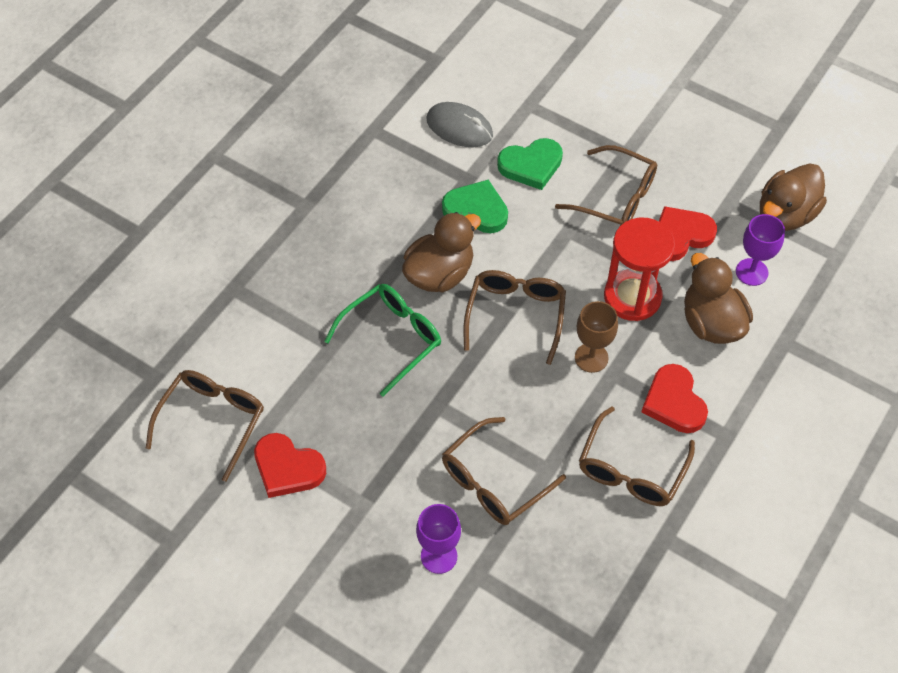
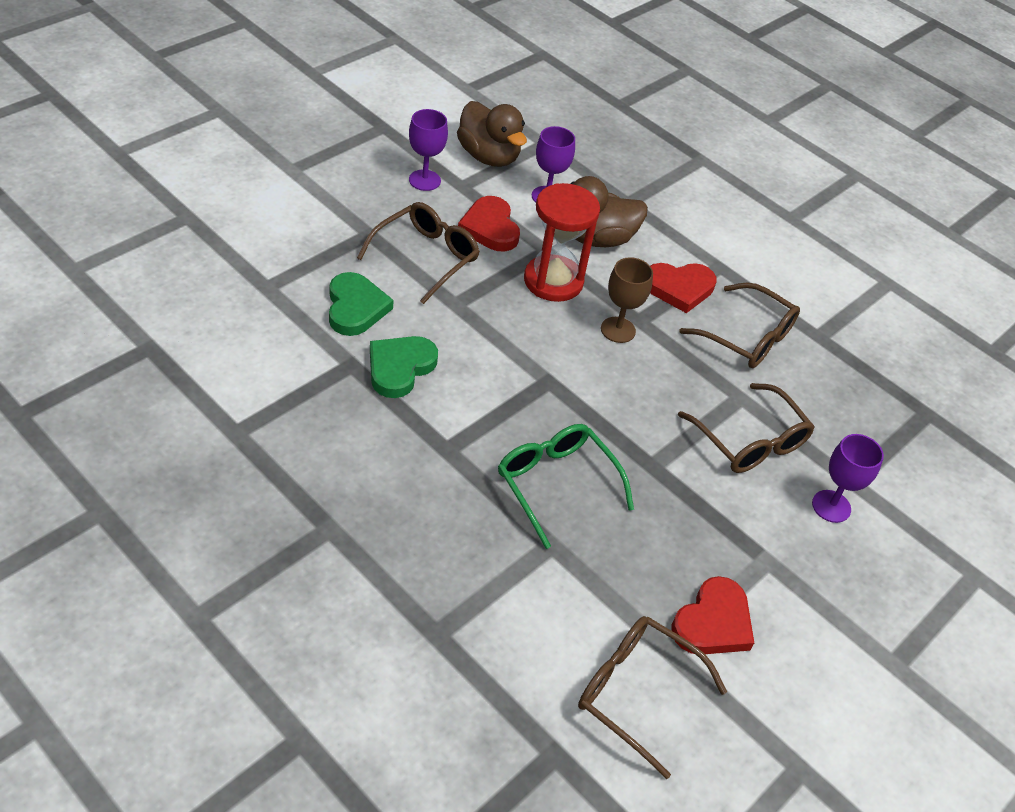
camera: 85 degrees left, 10 degrees down
(439, 274) = (479, 421): brown duck -> none
(459, 127) = (271, 352): grey mouse -> none
(515, 315) = (552, 372): brown glasses -> none
(720, 174) = (424, 180): none -> purple goblet

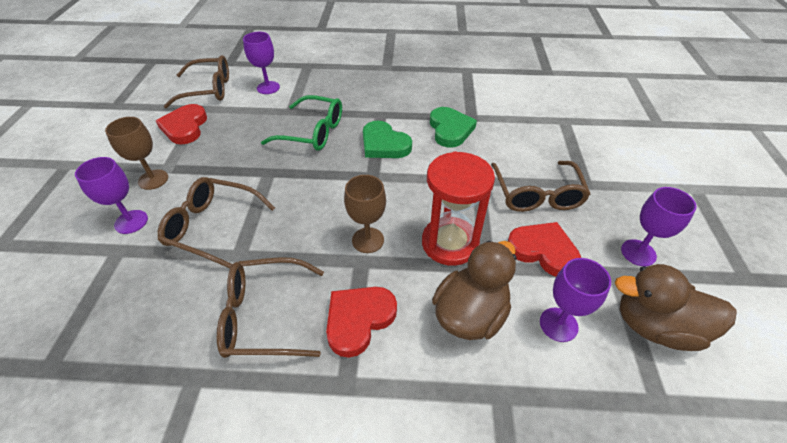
camera: 145 degrees right, 0 degrees up
(355, 308) = (515, 140): green heart -> green heart (384, 144)
(543, 622) = (268, 88): none -> purple goblet
(789, 551) = (153, 179): none -> brown goblet

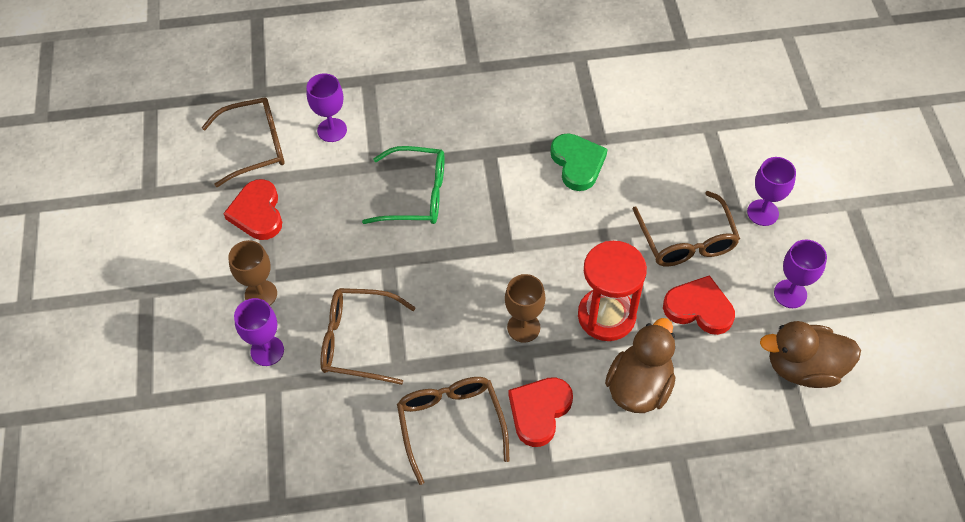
camera: 10 degrees left, 10 degrees up
(264, 316) = (451, 424): brown glasses -> brown glasses turned 90 degrees clockwise
(384, 144) = (506, 199): green heart -> none
(558, 324) = (719, 382): purple goblet -> purple goblet (762, 212)

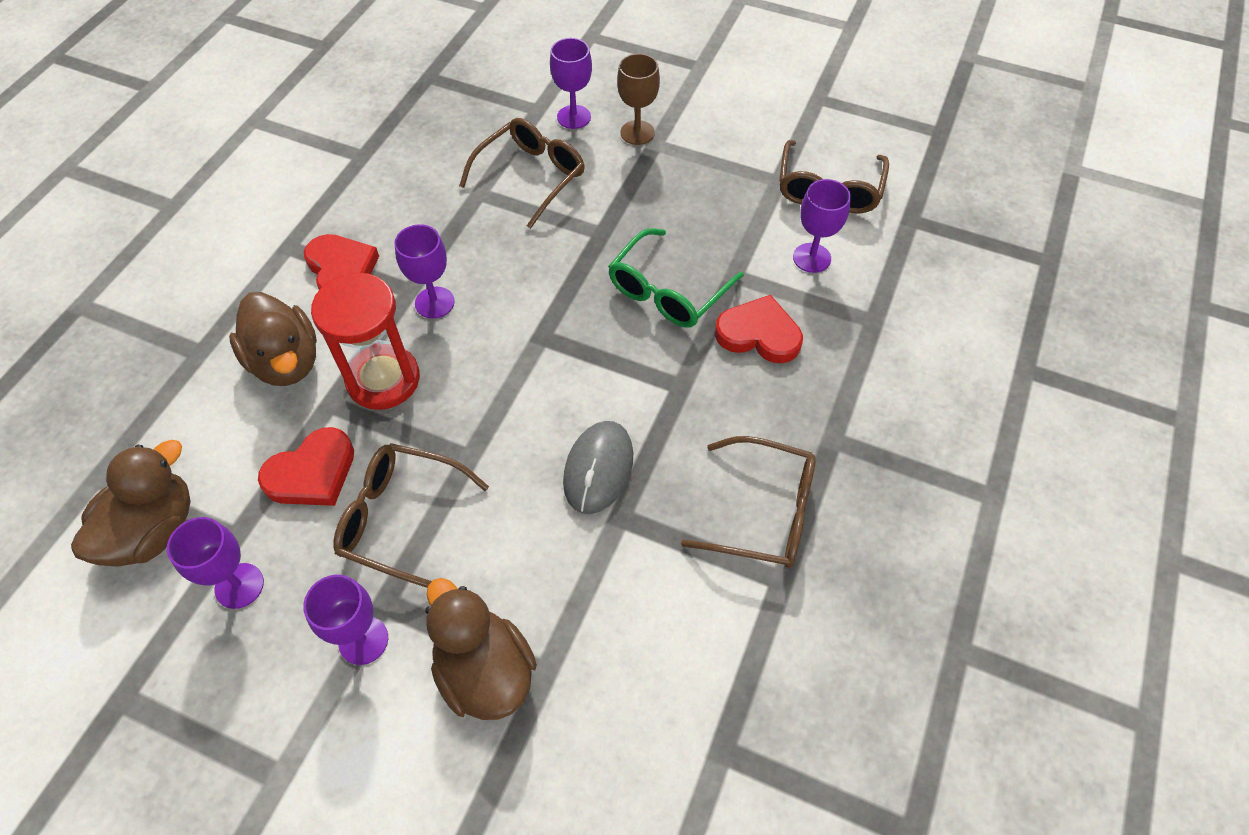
camera: 120 degrees right, 0 degrees up
(257, 213) = (736, 162): red heart -> red heart (759, 334)
(451, 424) = (392, 204): brown glasses -> brown glasses (764, 512)
(523, 327) = (434, 302): brown goblet -> purple goblet
(577, 163) = (598, 469): green heart -> grey mouse
(729, 151) = (484, 671): none -> brown duck

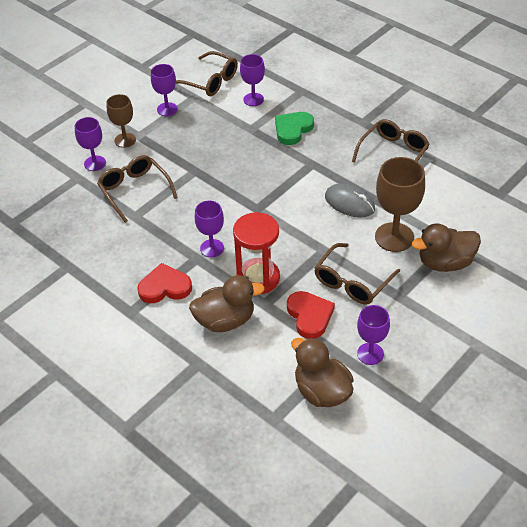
camera: 70 degrees left, 10 degrees down
(363, 640) = (416, 305): purple goblet -> purple goblet (167, 109)
(530, 564) = (394, 237): none -> brown goblet
(668, 291) = (250, 154): green glasses -> none
(759, 334) = (292, 129): red heart -> green heart

